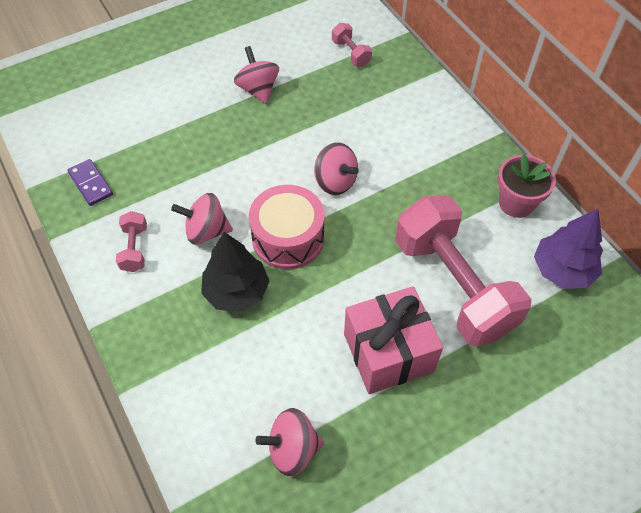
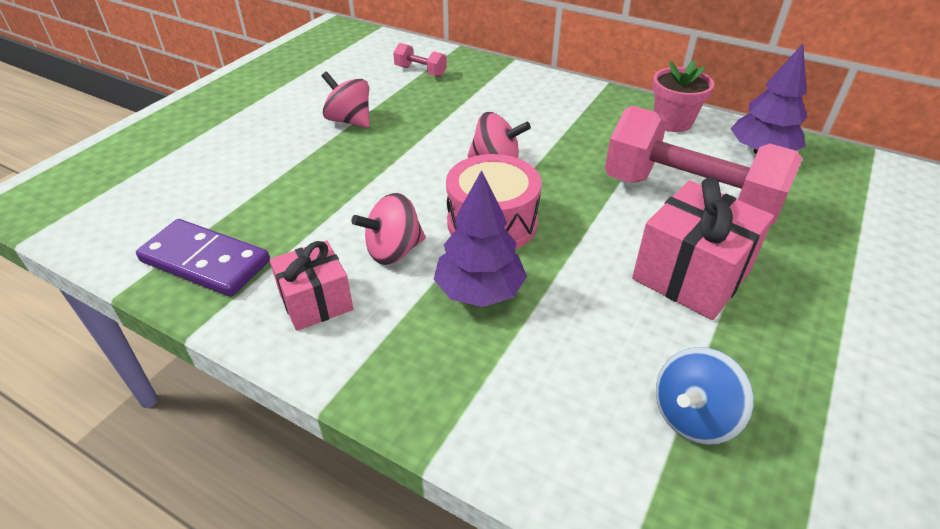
camera: 30 degrees left, 15 degrees down
(91, 184) = (205, 261): purple domino -> purple domino, size x1.65
(134, 249) = (316, 302): pink dumbbell -> pink gift
(236, 291) = (479, 291): black tree -> purple tree
(292, 449) = (693, 416): pink spinning top -> blue spinning top

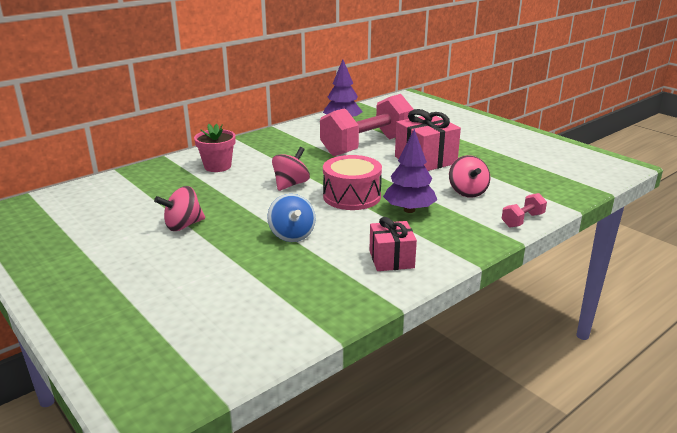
camera: 70 degrees left, 15 degrees down
(205, 261) = (323, 299): purple domino -> none
(393, 251) = (358, 229): pink spinning top -> pink spinning top (467, 192)
(420, 71) = (138, 189): pink dumbbell -> pink dumbbell (522, 220)
(672, 122) = (295, 132): pink flower pot -> pink flower pot (217, 166)
(693, 416) = (509, 181): blue spinning top -> blue spinning top (292, 235)

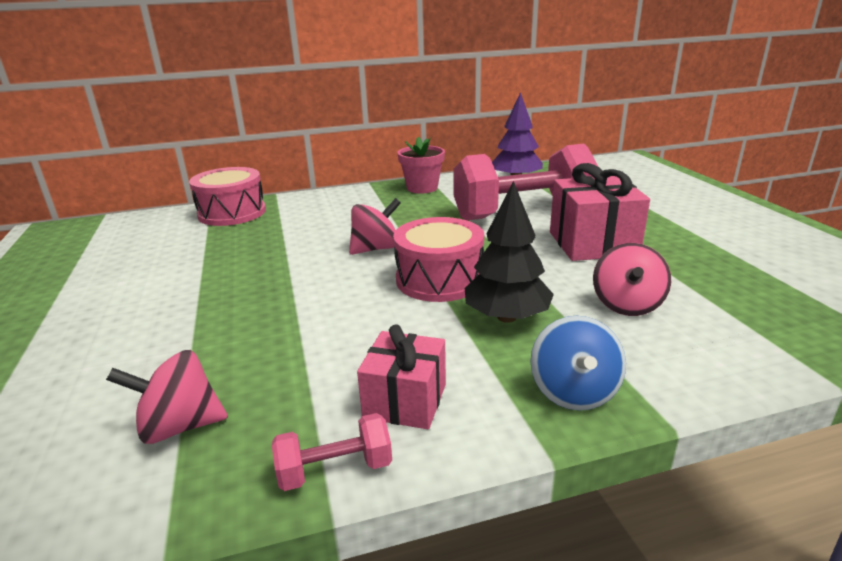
camera: 25 degrees right, 0 degrees up
(147, 175) = (232, 213): none -> pink drum
(183, 225) = (194, 280): pink spinning top -> pink spinning top (179, 426)
(217, 166) = (315, 213): pink flower pot -> pink flower pot (422, 188)
(292, 235) = (303, 322): blue spinning top -> blue spinning top (573, 392)
(409, 210) = (507, 317): purple tree -> black tree
(522, 220) = (701, 379): pink dumbbell -> pink dumbbell (335, 470)

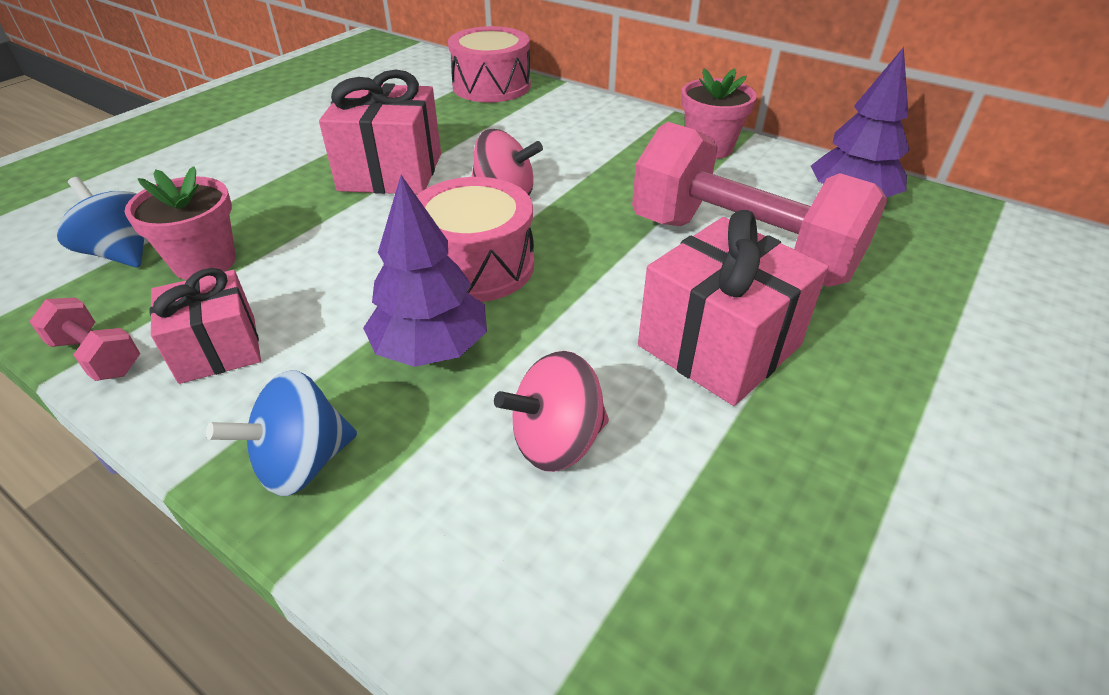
camera: 50 degrees right, 15 degrees up
(179, 426) = (122, 253): pink spinning top -> blue spinning top
(271, 382) = (205, 262): none -> pink flower pot
(278, 275) = (391, 172): none -> pink gift
(507, 317) = (431, 349): black tree -> purple tree

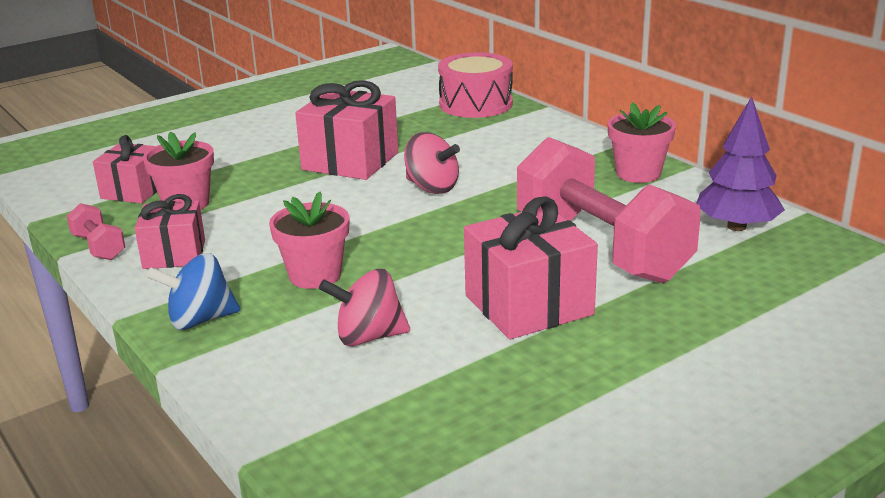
camera: 20 degrees right, 15 degrees down
(122, 253) = (134, 191): blue spinning top -> pink gift
(431, 349) = (315, 275): purple tree -> pink flower pot
(476, 265) = (378, 231): pink drum -> none

